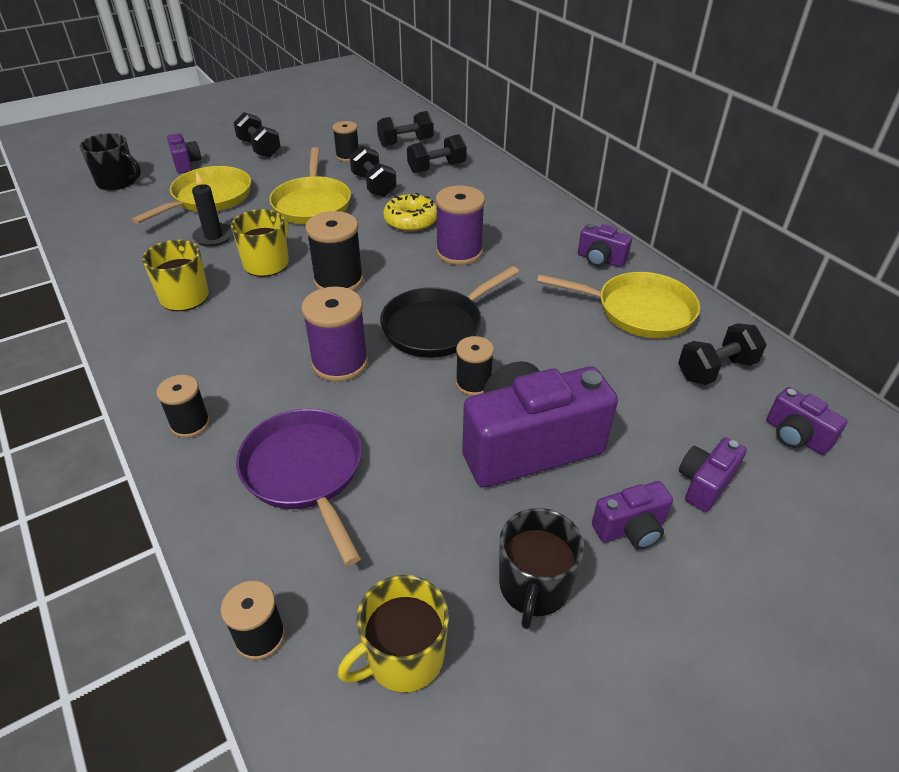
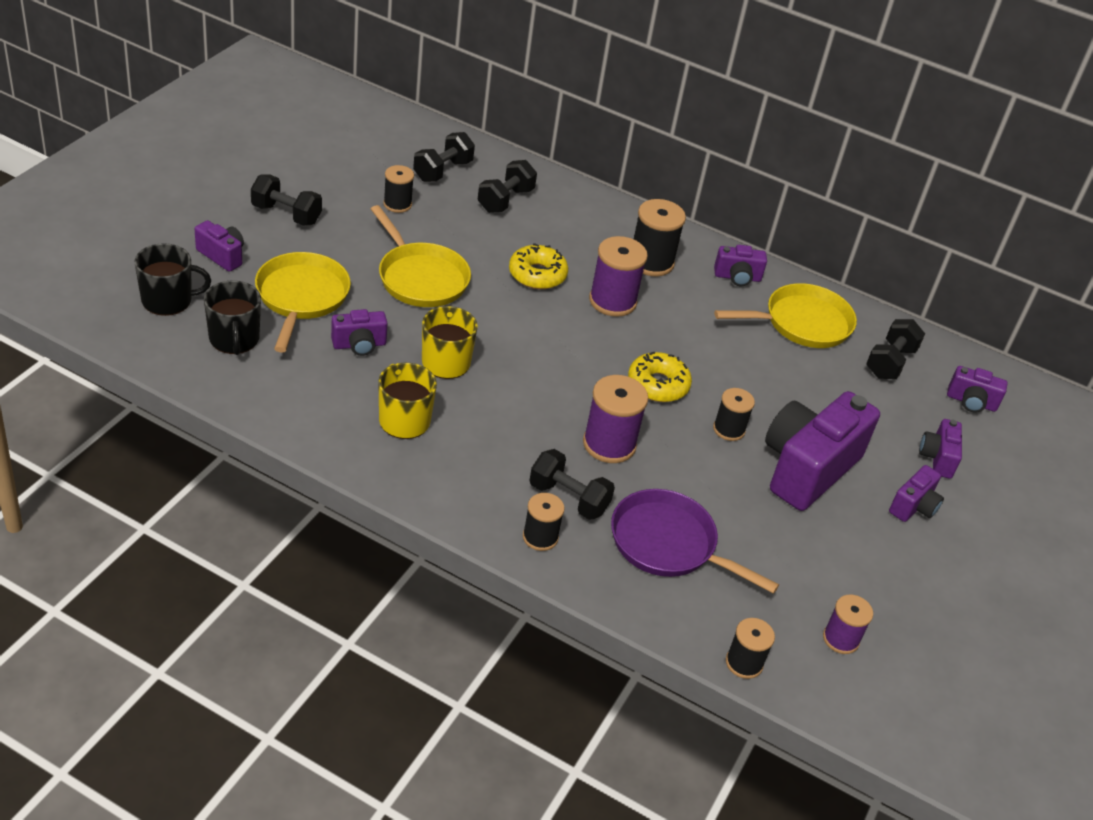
camera: 35 degrees left, 0 degrees up
(214, 237) = (359, 345): black candle -> purple camera
(338, 281) = (532, 362): black spool -> black spool (651, 262)
(374, 185) = (462, 238): black dumbbell -> black dumbbell (568, 498)
(403, 657) = (841, 639): yellow mug -> purple spool
(437, 326) = (658, 385): black pan -> yellow donut
(534, 587) = (883, 567): black mug -> black mug (234, 339)

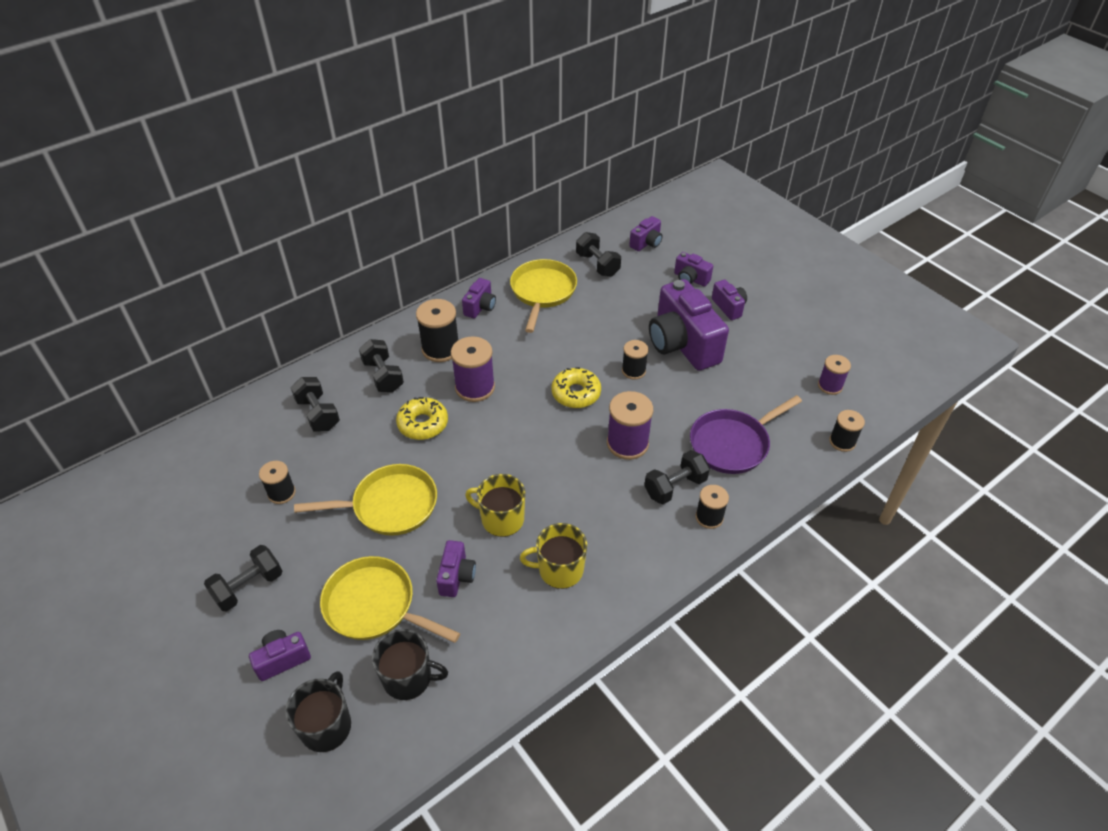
camera: 60 degrees left, 5 degrees up
(443, 171) = (253, 445): black dumbbell -> black dumbbell (383, 376)

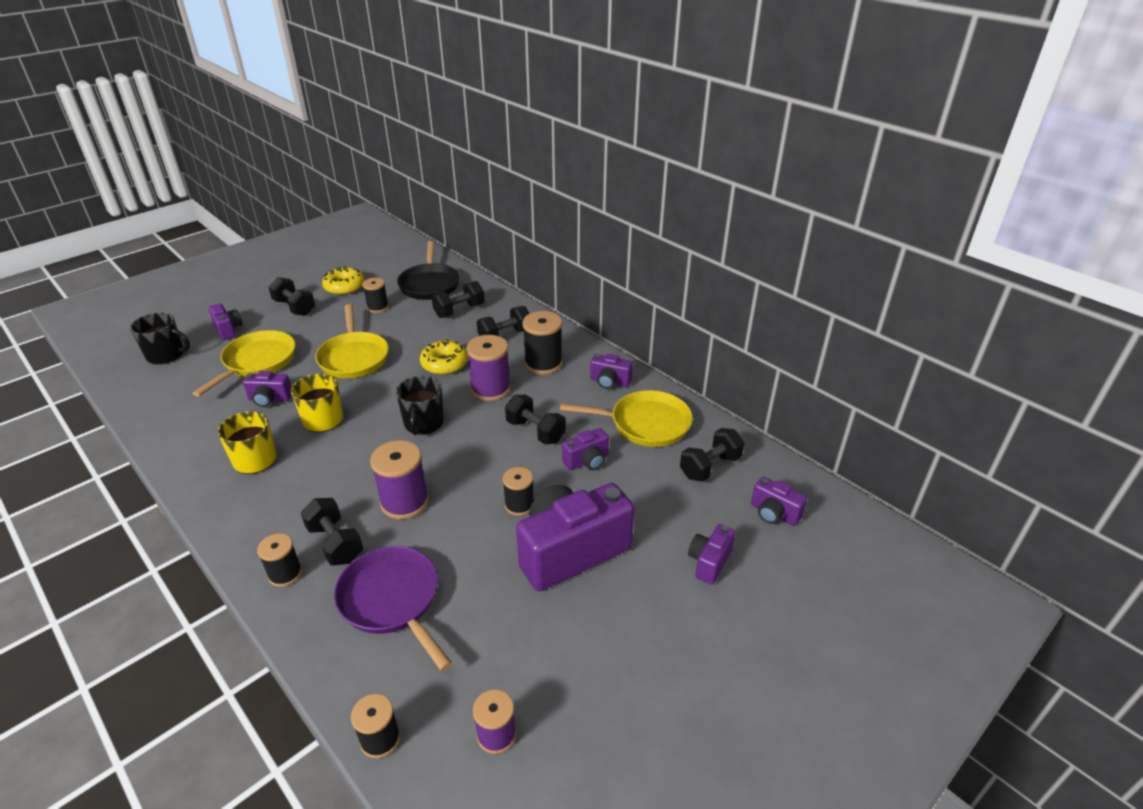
camera: 85 degrees right, 10 degrees down
(243, 444) = (430, 284): none -> black pan
(408, 677) = (186, 385): black mug -> black mug (423, 423)
(543, 358) = (535, 431): none -> black dumbbell
(576, 393) = (482, 458): yellow donut -> yellow donut (344, 287)
(729, 307) = (657, 607): purple camera -> purple camera (587, 461)

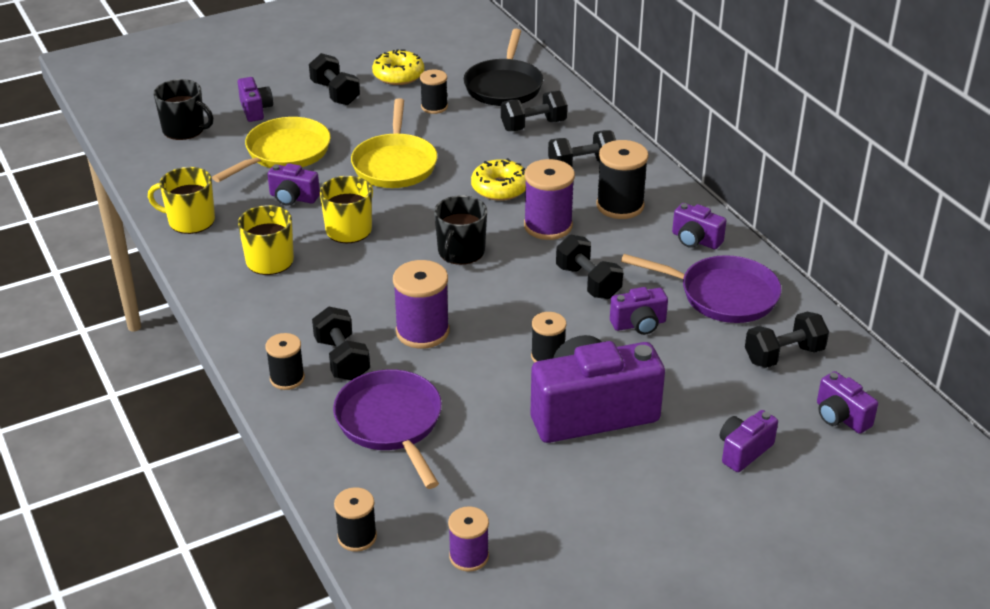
camera: 15 degrees right, 0 degrees up
(177, 434) = (190, 221): none -> yellow mug
(644, 424) = (722, 295): yellow pan -> purple pan

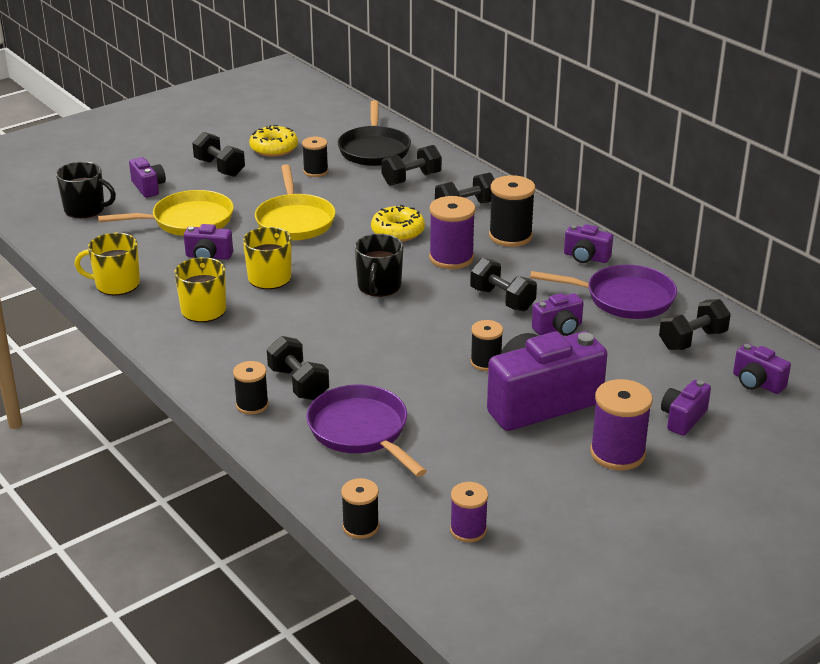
camera: 10 degrees left, 5 degrees down
(284, 153) = (187, 221): yellow pan -> yellow pan turned 45 degrees clockwise
(422, 331) = (365, 354): purple spool -> purple spool (617, 453)

